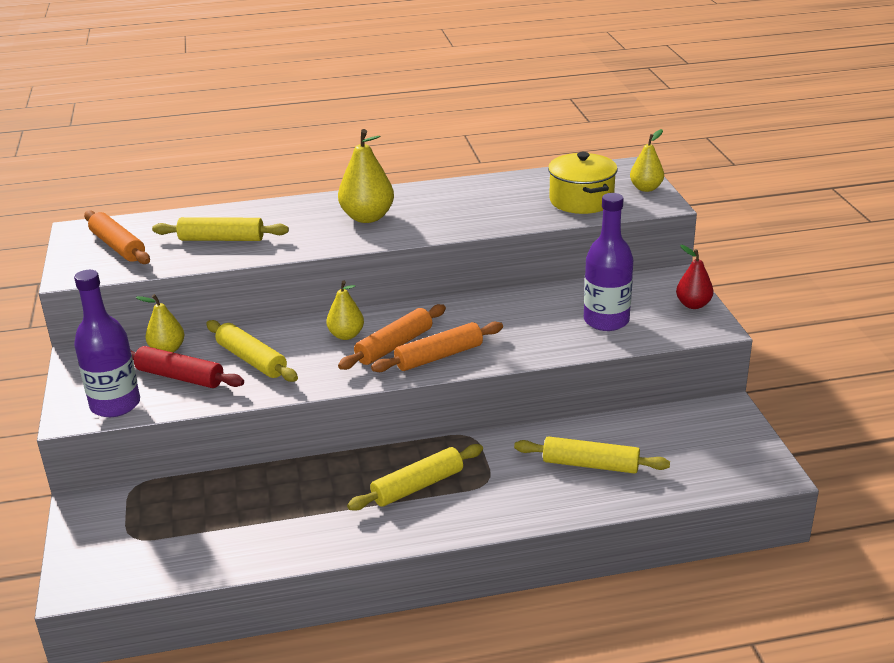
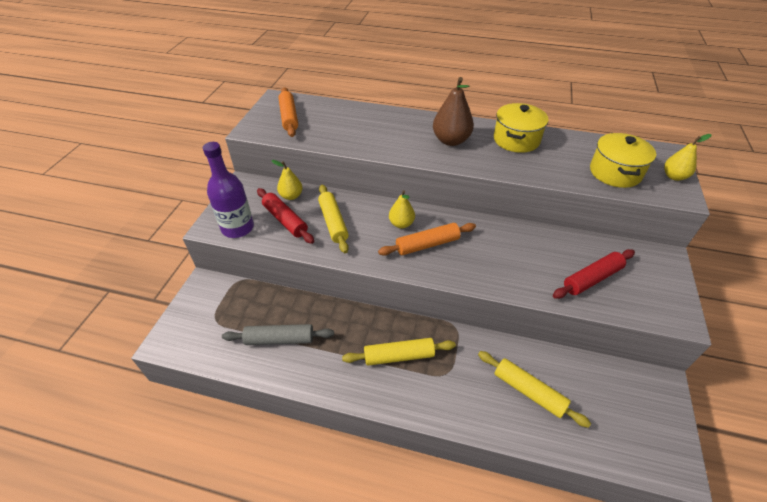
camera: 25 degrees right, 15 degrees up
(221, 239) = (350, 130): yellow rolling pin -> none
(245, 524) = (279, 339): none -> grey rolling pin
(367, 217) = (451, 141): yellow pear -> brown pear
(439, 356) = (452, 265): orange rolling pin -> none
(449, 197) = (516, 140): none -> yellow pot
(606, 321) = (592, 279): purple bottle -> red rolling pin
(693, 305) = (671, 289): red pear -> none

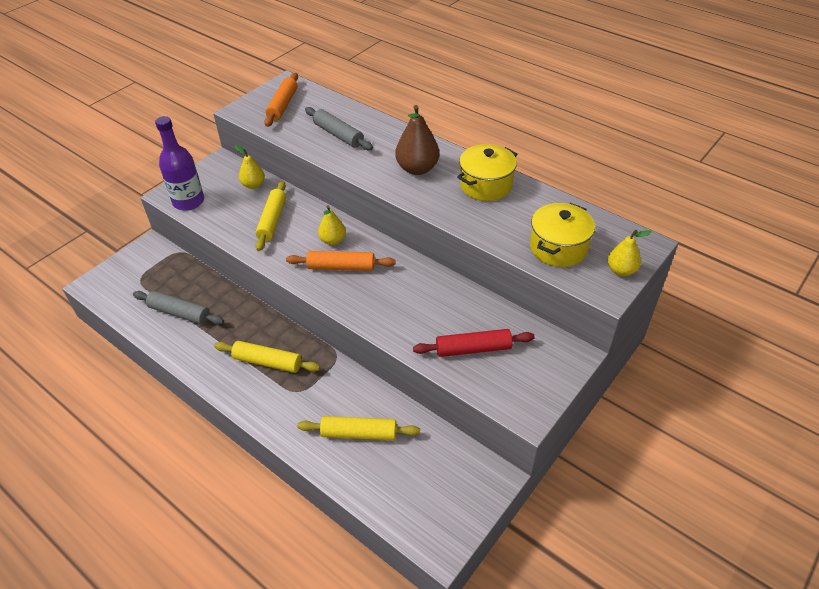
camera: 25 degrees right, 0 degrees up
(285, 220) = (232, 206): red rolling pin -> none
(360, 130) = (338, 135): none -> grey rolling pin
(529, 391) = (359, 433): yellow rolling pin -> yellow rolling pin turned 60 degrees counterclockwise

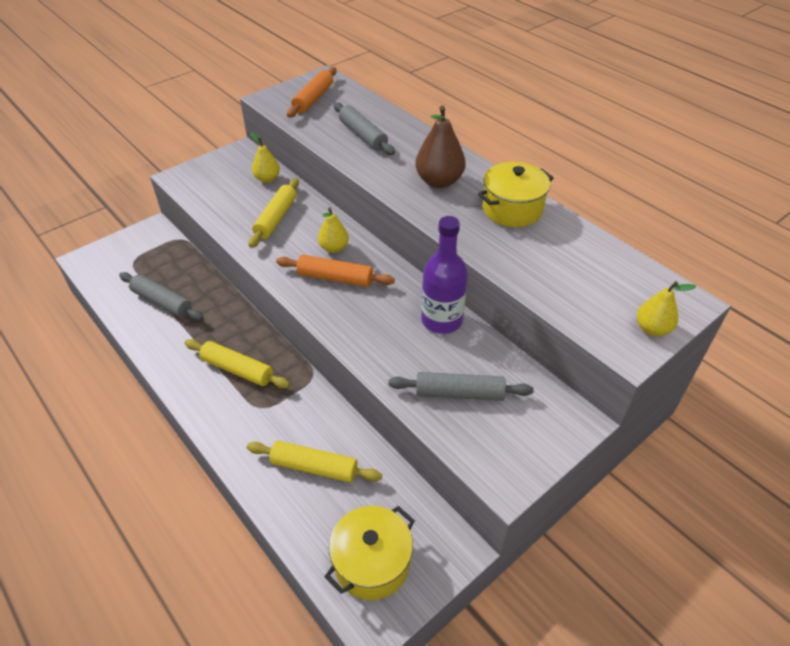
camera: 10 degrees right, 0 degrees up
(188, 201) = (196, 187): purple bottle -> purple bottle (441, 320)
(473, 349) = (459, 393): red rolling pin -> grey rolling pin
(558, 248) = (581, 291): yellow pot -> yellow pot (372, 563)

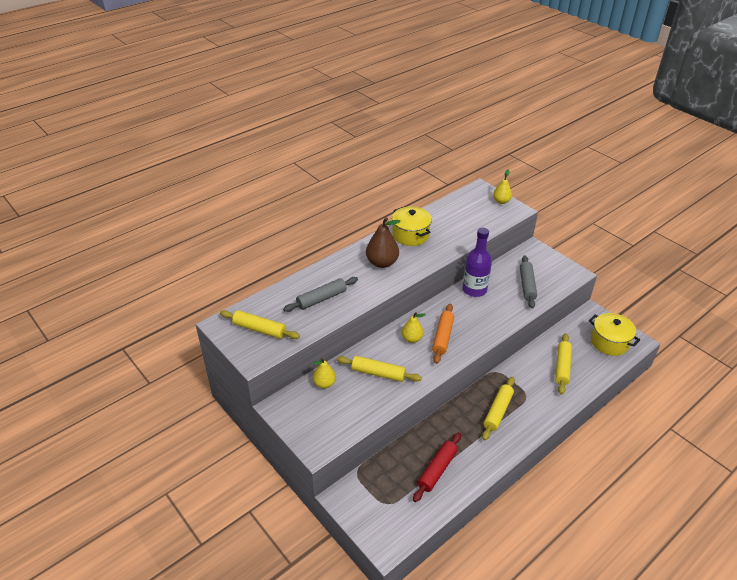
camera: 90 degrees left, 5 degrees down
(162, 302) = (437, 470): grey rolling pin -> red rolling pin
(313, 99) = (259, 329): orange rolling pin -> yellow rolling pin

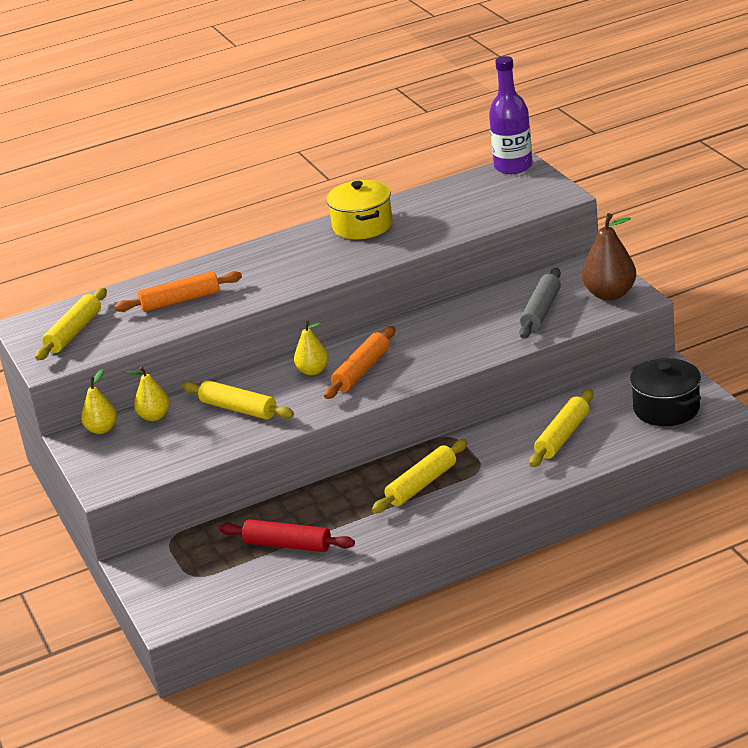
camera: 20 degrees right, 10 degrees down
(259, 329) = (74, 332): yellow rolling pin -> yellow rolling pin turned 75 degrees clockwise
(321, 299) = (180, 300): grey rolling pin -> orange rolling pin
(382, 263) = (296, 260): brown pear -> brown pear (610, 294)
(437, 470) = (288, 545): red rolling pin -> red rolling pin turned 60 degrees clockwise
(474, 290) = (450, 314): purple bottle -> purple bottle (513, 166)
(501, 201) = (542, 183): yellow pear -> yellow pear (102, 429)
(609, 342) = (666, 409): yellow pot -> black pot

